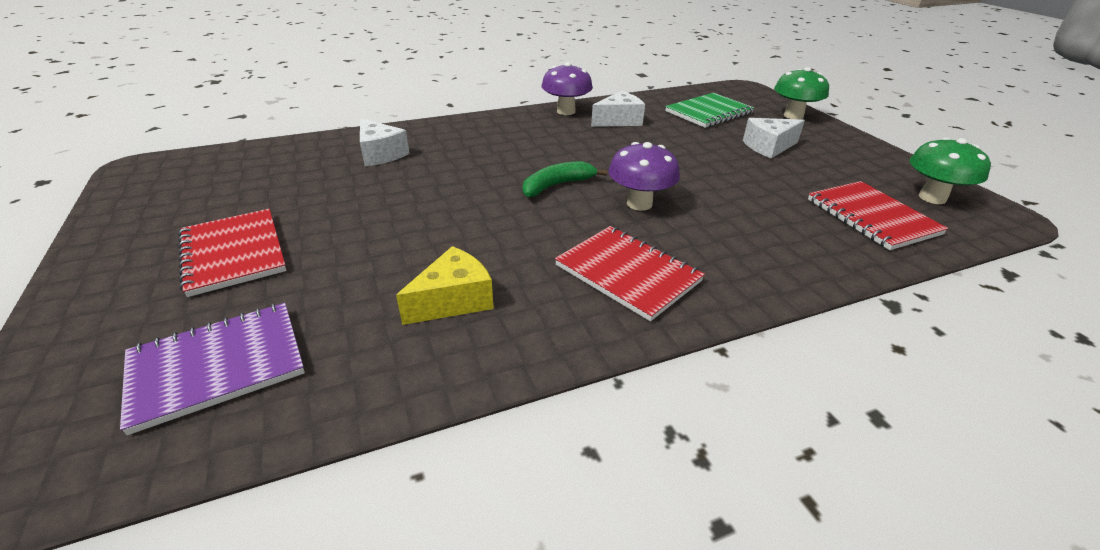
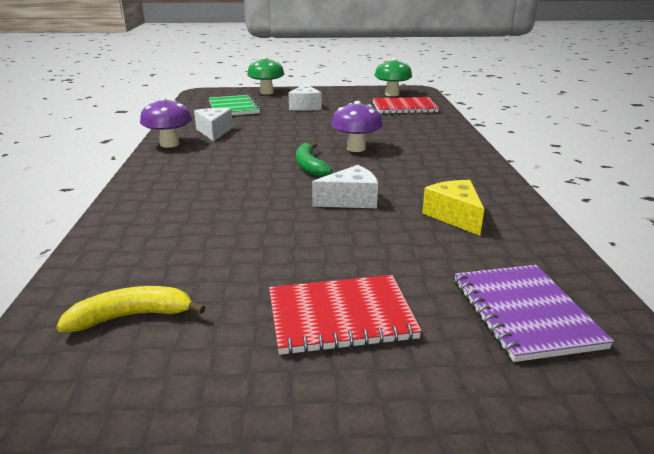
camera: 70 degrees left, 10 degrees down
(250, 173) = (131, 316): none -> yellow banana
(380, 154) = (168, 230): white cheese -> white cheese (350, 200)
(627, 273) = (439, 165): red notebook -> none

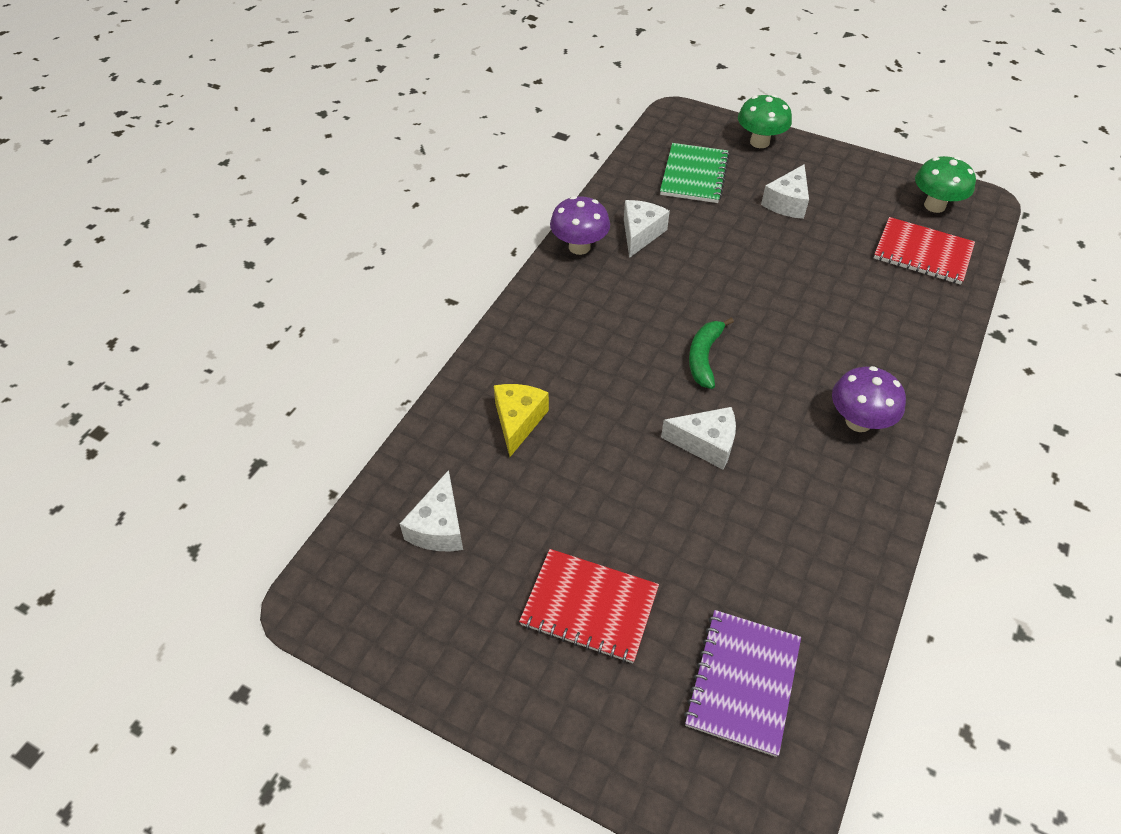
camera: 30 degrees right, 25 degrees up
(131, 316) = (439, 527): yellow banana -> white cheese
(356, 148) = (782, 338): purple mushroom -> purple mushroom (858, 421)
(455, 216) = (793, 520): yellow cheese -> yellow cheese (518, 421)

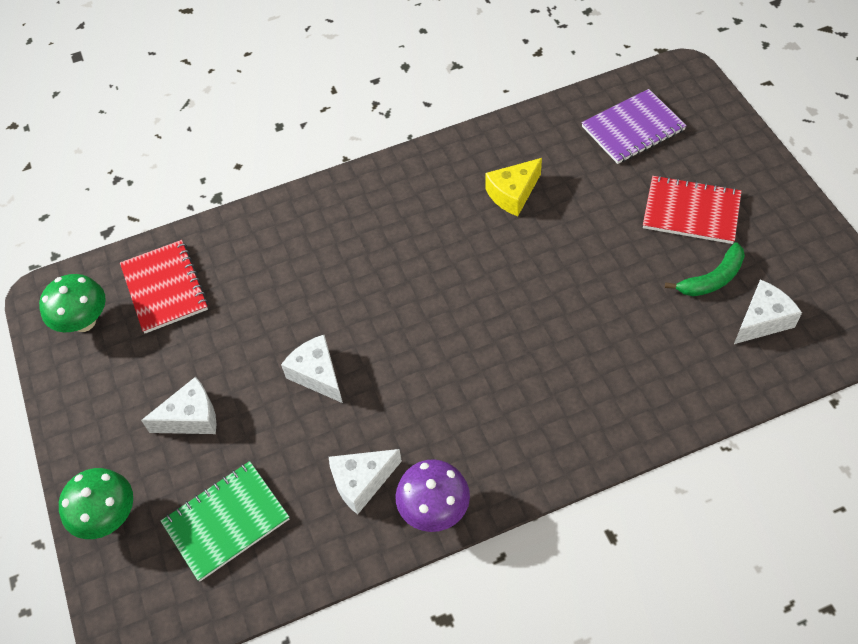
camera: 135 degrees left, 5 degrees up
(518, 421) = (642, 363): yellow cheese -> yellow cheese (513, 194)
(589, 606) = (691, 212): red notebook -> red notebook turned 45 degrees counterclockwise
(704, 357) = (445, 319): green banana -> green banana (712, 279)
(705, 444) = (516, 257): white cheese -> white cheese (317, 374)
(858, 421) = (396, 205): purple mushroom -> none

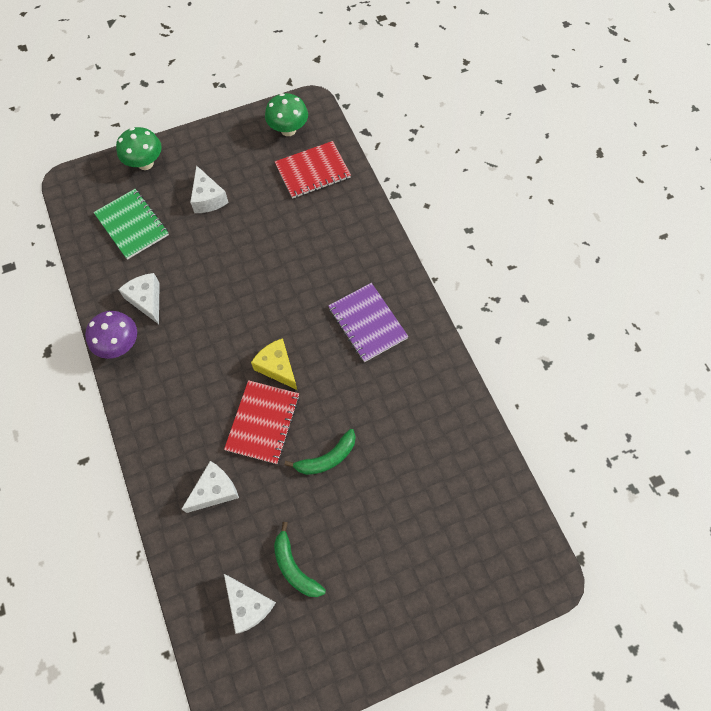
camera: 85 degrees right, 10 degrees up
(317, 374) = (232, 269): white cheese -> white cheese (215, 491)
(513, 194) = (393, 406): yellow cheese -> yellow cheese (277, 367)
(581, 254) = (327, 458): none -> green banana
(633, 128) = (470, 517): purple notebook -> purple notebook (367, 323)
(691, 212) = (369, 559): red notebook -> red notebook (263, 422)

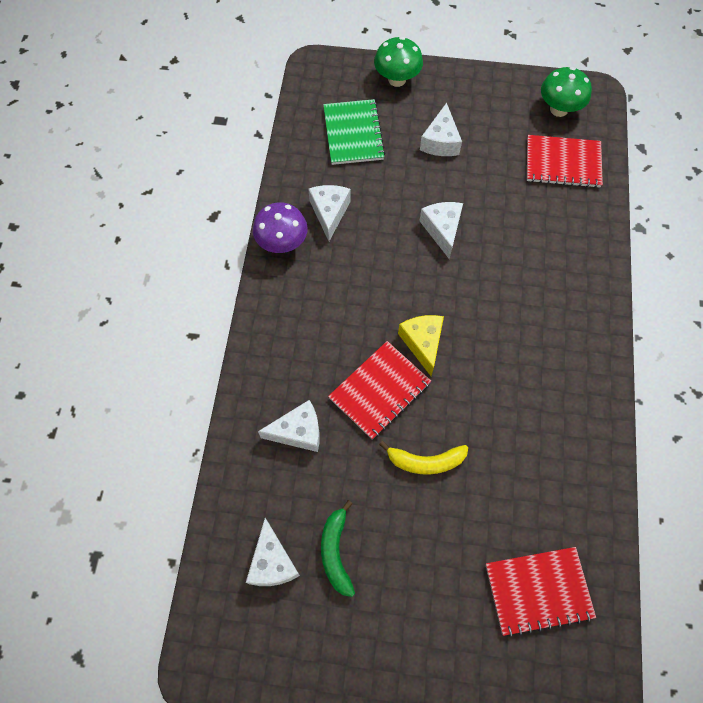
camera: 30 degrees right, 0 degrees up
(246, 269) = (442, 230): none -> white cheese
(327, 458) = (425, 461): green banana -> yellow banana
(367, 323) = (540, 346): purple notebook -> none
(458, 507) = (538, 590): none -> red notebook

